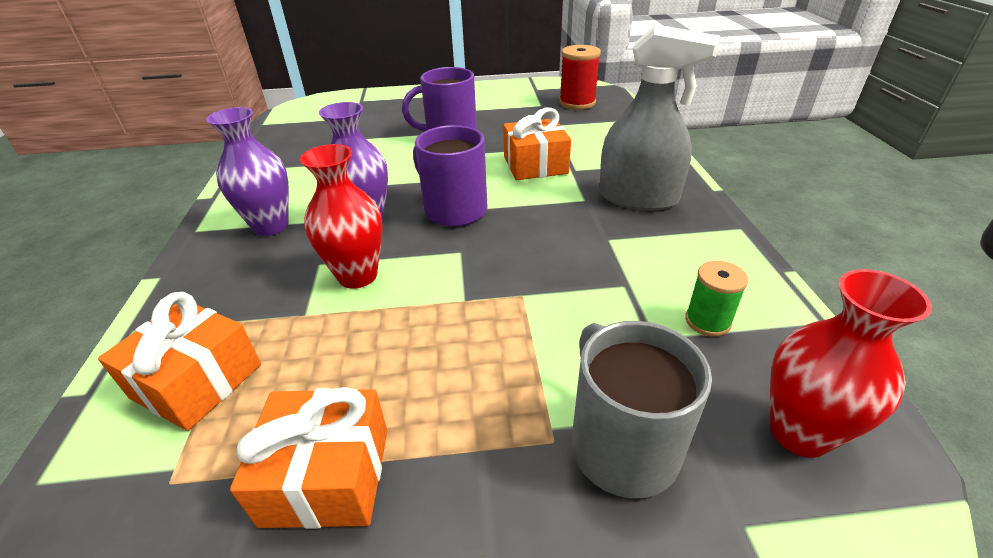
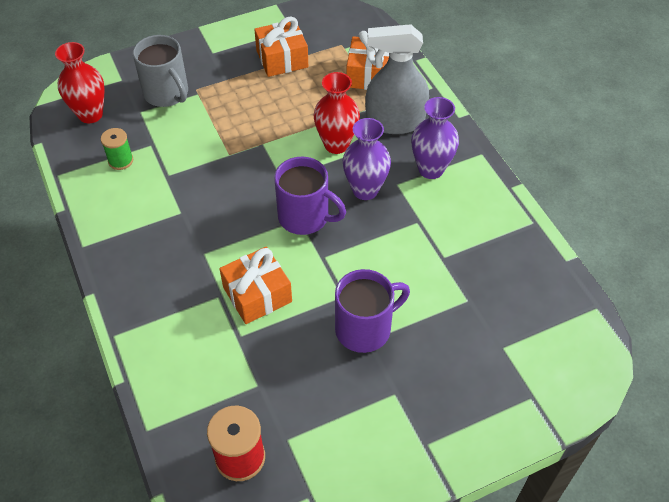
camera: 160 degrees right, 15 degrees up
(638, 198) = (159, 265): grey spray bottle -> grey spray bottle (395, 122)

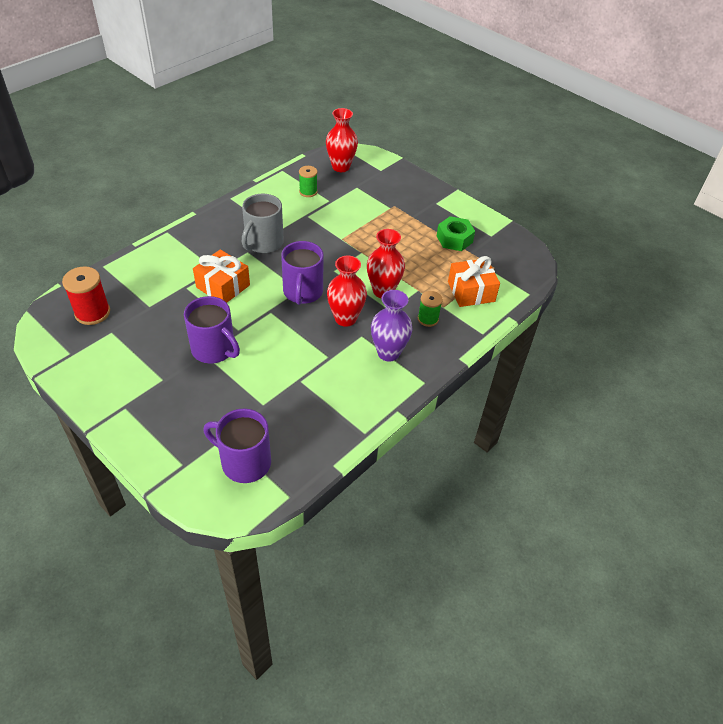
camera: 65 degrees right, 5 degrees down
(167, 93) = (381, 193): grey mug -> grey mug (263, 243)
(282, 59) = (454, 239): orange gift -> green nut
(365, 190) = (345, 318): purple vase -> red vase
(395, 122) = (428, 319): grey spray bottle -> green spool
(543, 337) = (244, 462): none -> purple mug

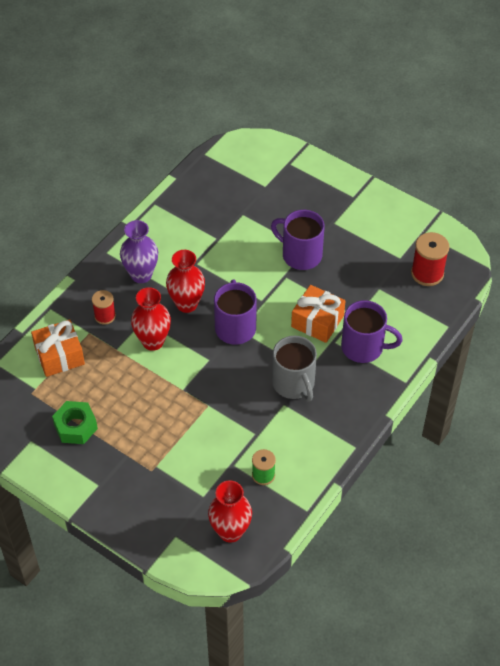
camera: 175 degrees right, 5 degrees up
(244, 462) = (244, 171): purple mug -> purple mug (364, 347)
(263, 243) = (294, 384): grey mug -> grey mug turned 135 degrees clockwise
(428, 319) = (105, 316): green spool -> red spool

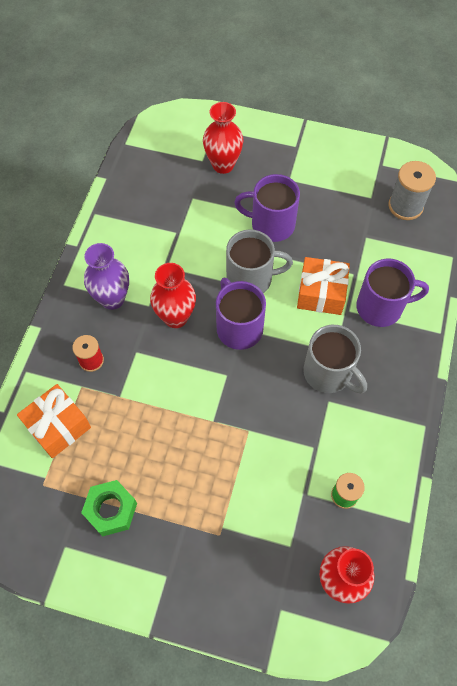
camera: 20 degrees left, 10 degrees up
(153, 341) = (157, 374): red vase -> red vase (223, 165)
(263, 293) = (251, 279): none -> grey mug
(427, 273) = (405, 206): red spool -> grey spool

